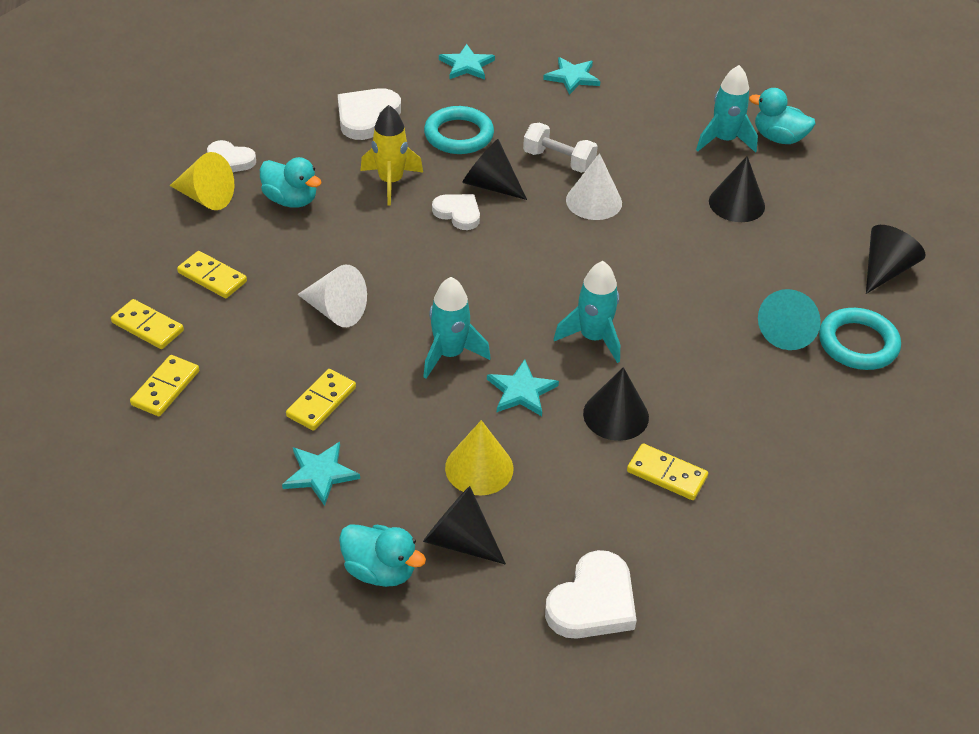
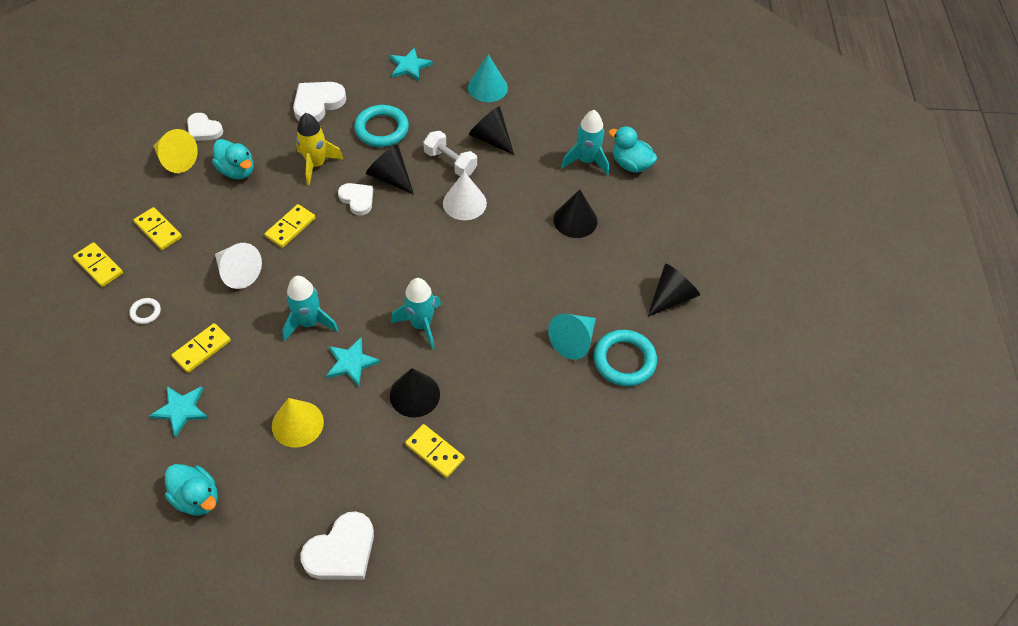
camera: 10 degrees right, 10 degrees up
(165, 388) = (95, 320): yellow domino -> yellow domino (290, 227)
(230, 370) = (146, 312): none -> white ring
(460, 540) = (262, 482): black cone -> black cone (491, 139)
(572, 77) = (487, 87): turquoise star -> turquoise cone

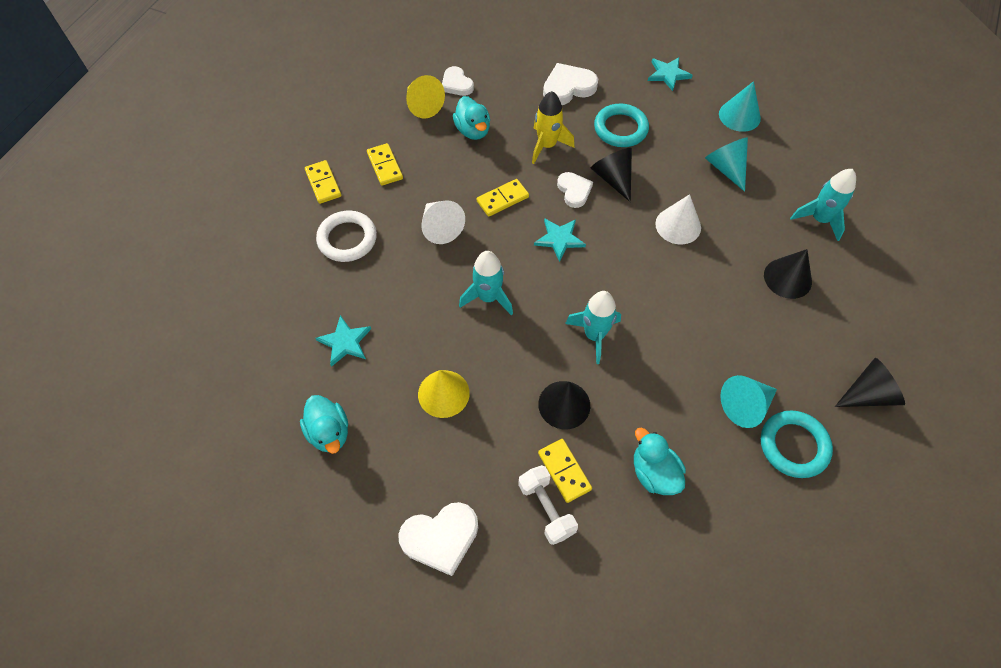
camera: 25 degrees right, 5 degrees up
(146, 312) = (347, 239): white ring -> white ring, size x2.07
(202, 349) = (383, 290): yellow domino -> none
(351, 363) = (514, 351): turquoise star -> turquoise star (559, 239)
(450, 162) = (677, 180): white dumbbell -> white dumbbell (546, 508)
(491, 139) = (726, 168): black cone -> turquoise cone
(630, 164) = (867, 237): turquoise duck -> turquoise duck (654, 473)

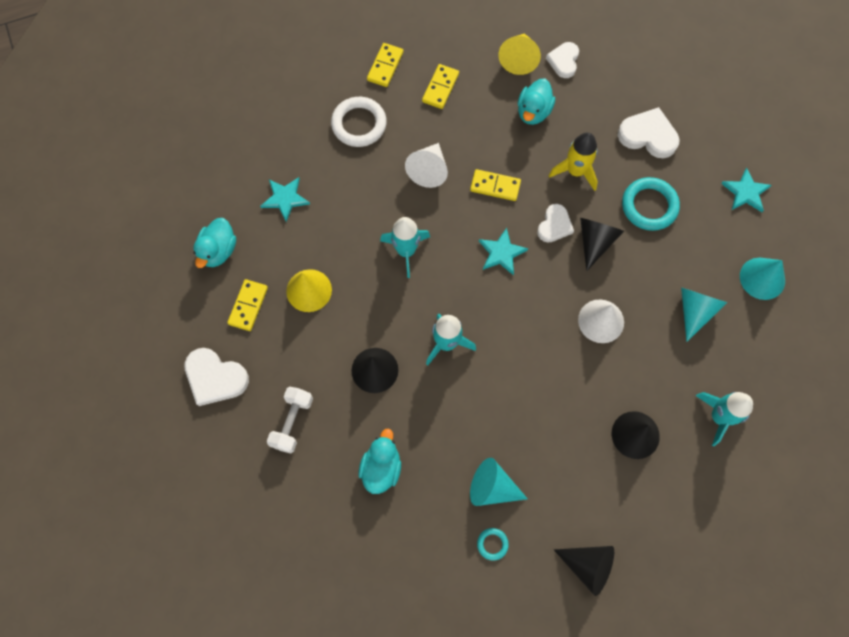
camera: 45 degrees right, 10 degrees up
(564, 471) = (328, 411): yellow domino -> yellow domino (248, 306)
(793, 446) = (492, 544): turquoise ring -> turquoise ring, size x0.48

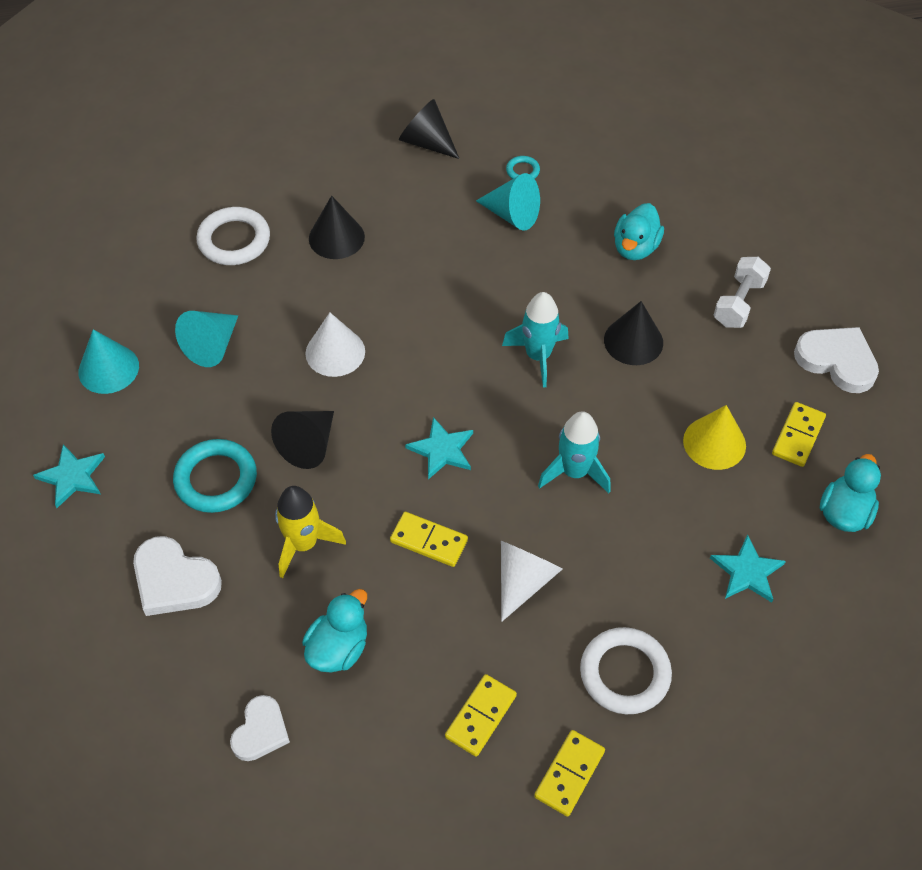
camera: 170 degrees left, 15 degrees down
(519, 59) = (335, 748): yellow cone -> none
(554, 225) = (358, 474): white heart -> none
(719, 417) = (234, 240): turquoise rocket -> white ring

